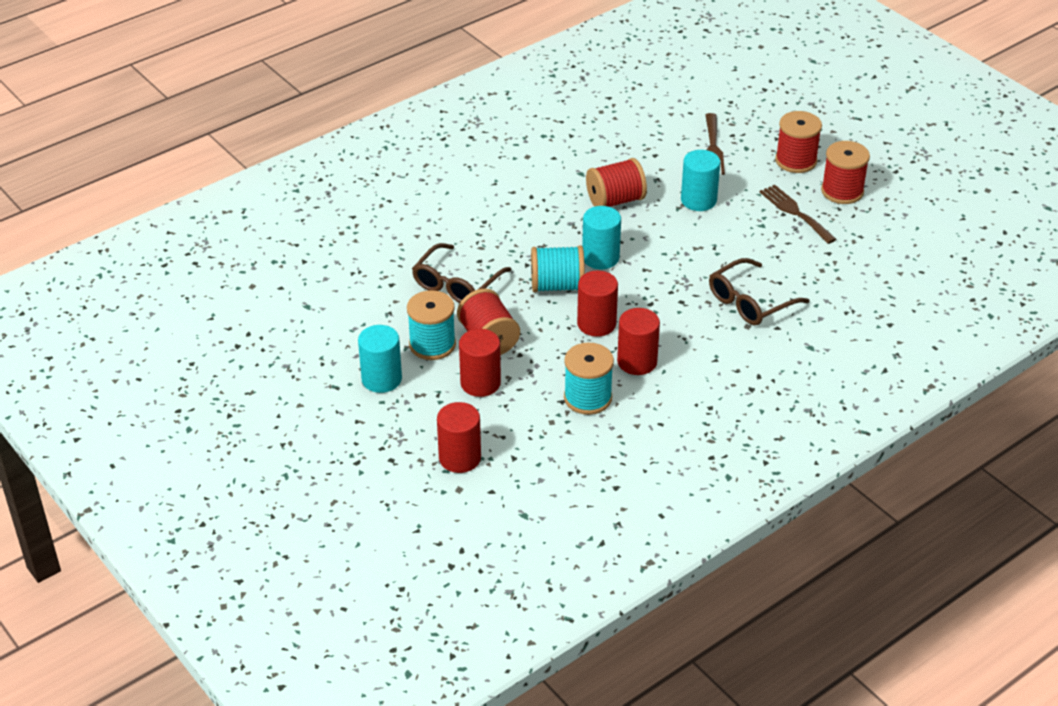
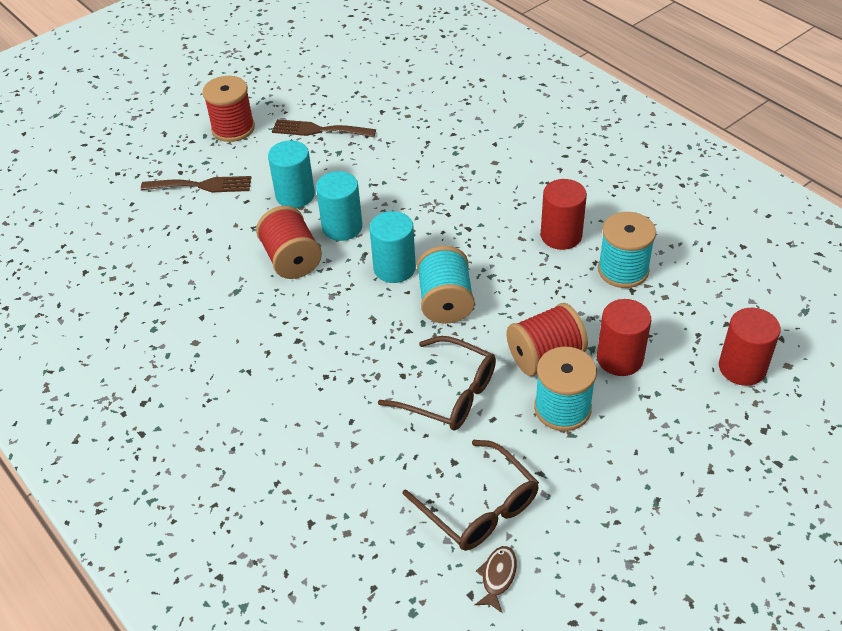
camera: 90 degrees left, 5 degrees up
(291, 300) = (497, 576): none -> brown fish
(381, 379) = (633, 453): turquoise cylinder -> turquoise cylinder (342, 227)
(596, 324) = (506, 267): red cylinder -> none
(750, 302) = (459, 160): brown glasses -> brown glasses (479, 507)
(795, 212) = (318, 130): brown fork -> brown fork turned 45 degrees clockwise
(842, 191) = (286, 100): red spool -> none

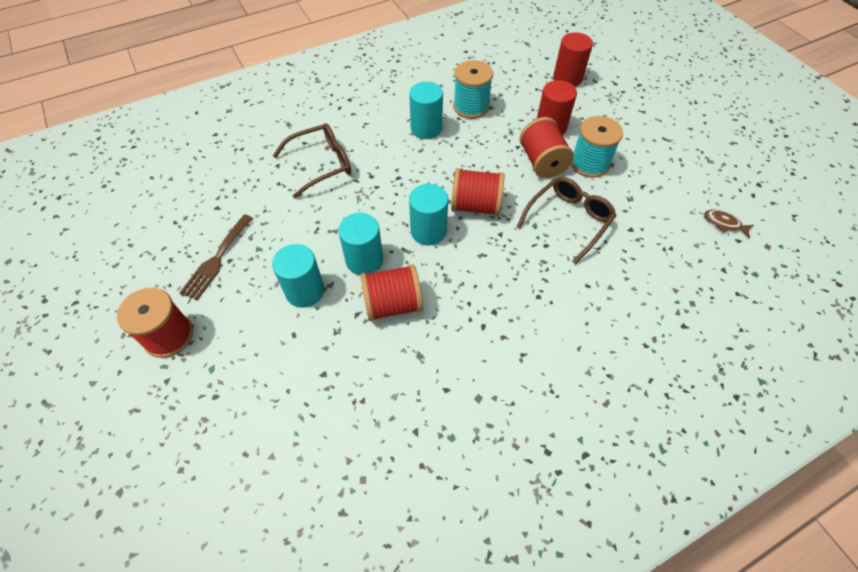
camera: 80 degrees left, 10 degrees up
(202, 185) = (250, 375): brown fork -> none
(445, 302) = (476, 206): turquoise spool -> red spool
(479, 507) = (669, 222): brown glasses -> brown glasses (321, 164)
(561, 236) = (426, 128): red cylinder -> turquoise cylinder

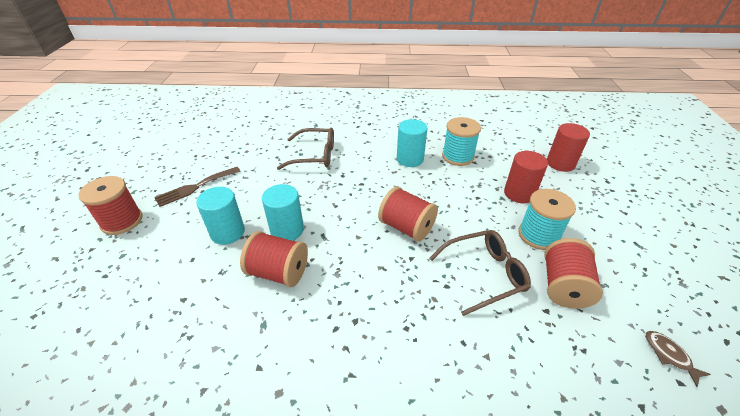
camera: 30 degrees right, 15 degrees down
(428, 231) = (352, 230): turquoise cylinder -> none
(542, 162) = (492, 217): red spool -> red spool (563, 286)

